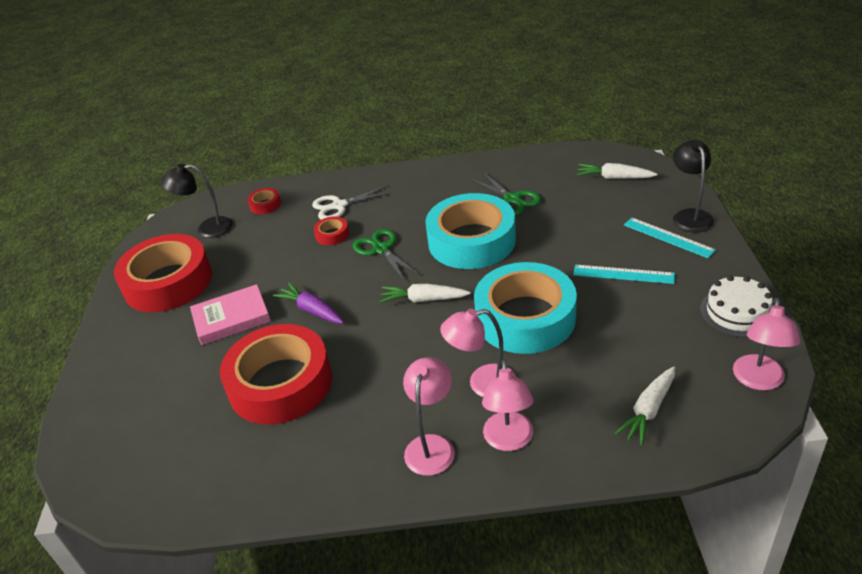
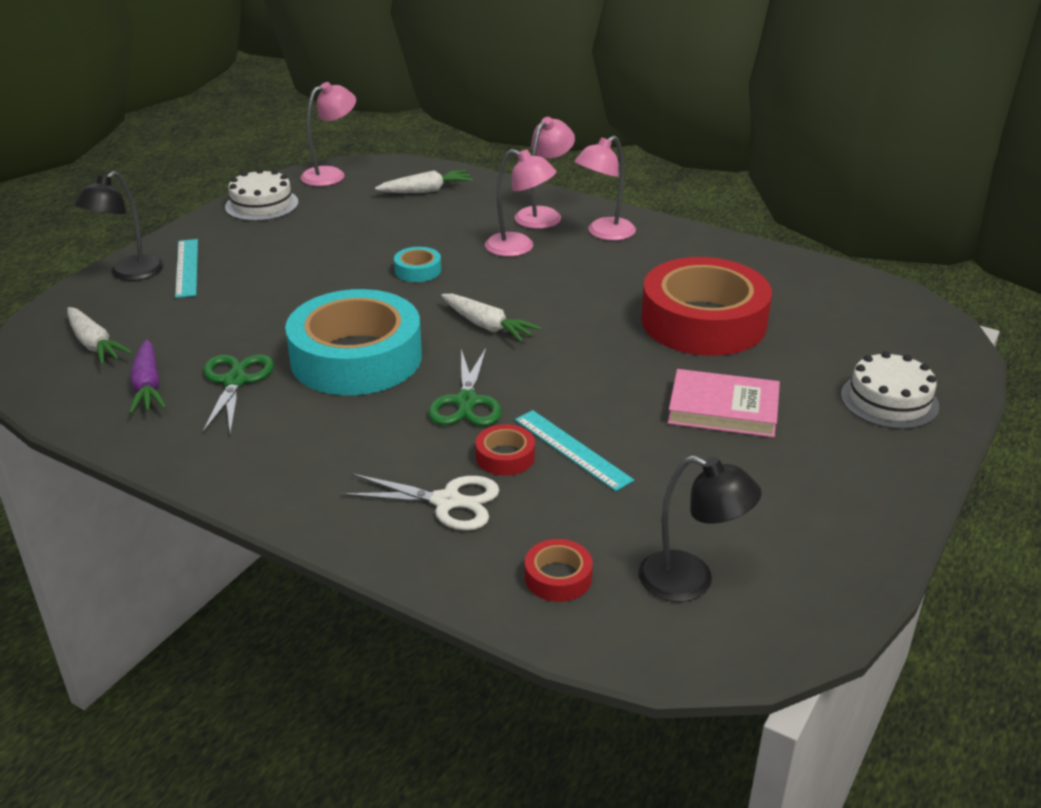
camera: 150 degrees left, 5 degrees down
(124, 379) = (889, 400): none -> white cake
(168, 282) = (797, 507): red tape -> none
(312, 310) = (617, 372): purple carrot -> purple carrot (148, 386)
(525, 318) = (418, 270): turquoise tape -> turquoise tape, size x0.40
(623, 274) = (282, 261): turquoise ruler -> turquoise ruler (572, 449)

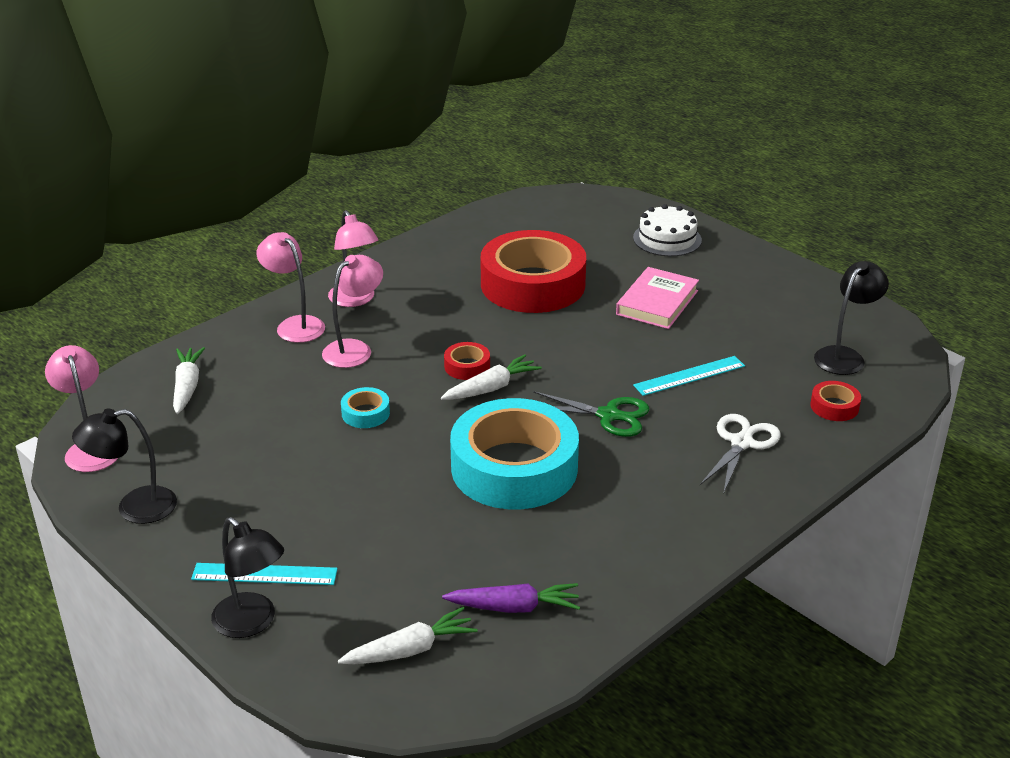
camera: 75 degrees left, 0 degrees up
(235, 381) = (526, 546): green scissors -> none
(261, 204) = (134, 508): white cake -> black lamp
(505, 456) = (690, 407): red tape -> red tape (467, 366)

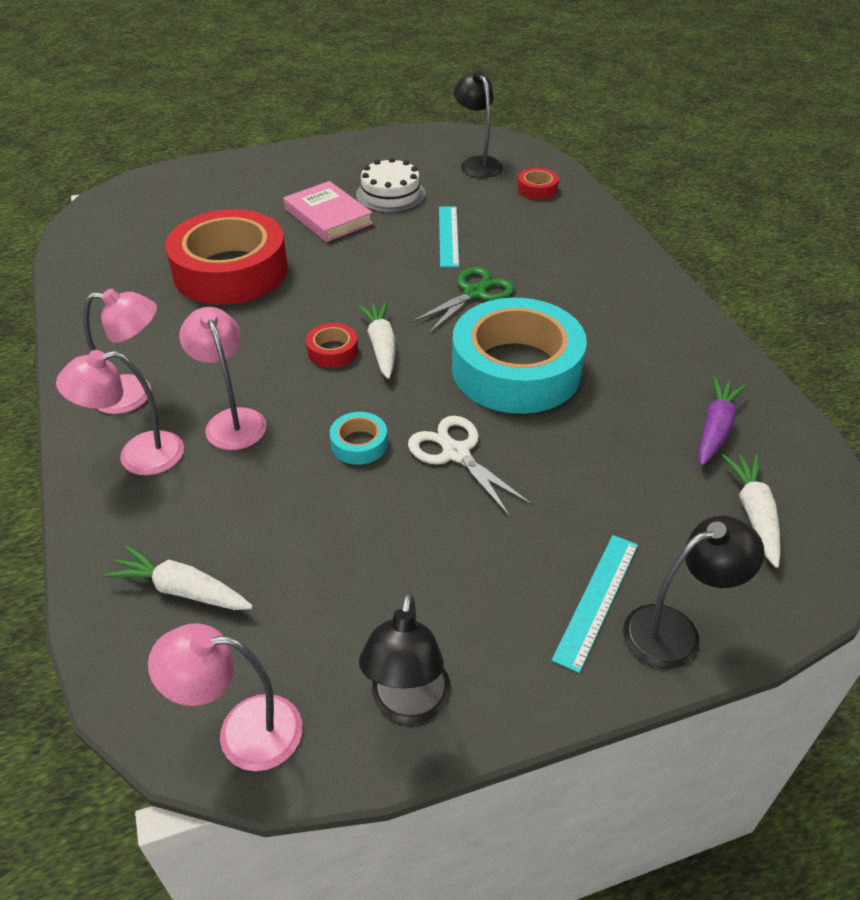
camera: 65 degrees left, 10 degrees up
(667, 239) = (235, 180): white cake -> white cake (390, 194)
(741, 443) = (555, 242): white scissors -> white scissors (455, 453)

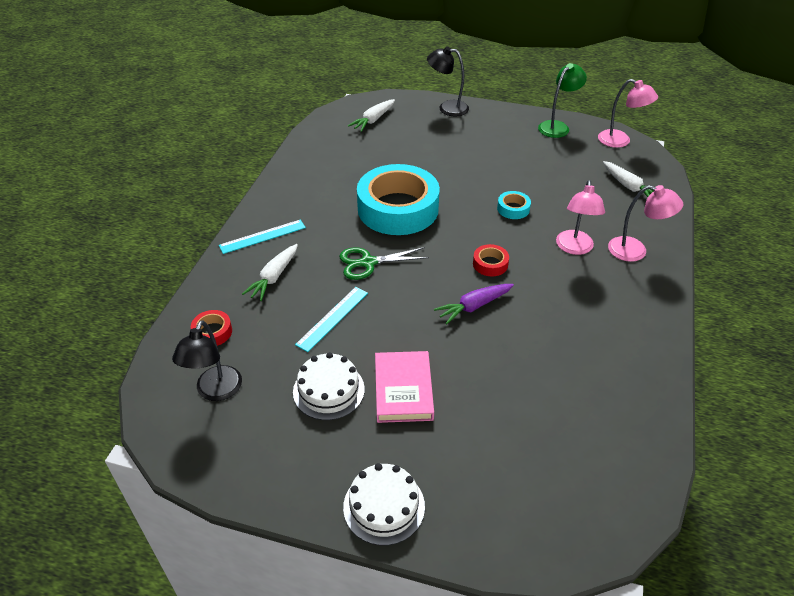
camera: 145 degrees left, 0 degrees up
(135, 394) = (628, 289): pink lamp -> none
(230, 270) = (520, 365): red tape -> none
(283, 161) = (384, 506): none -> white cake
(381, 346) = (459, 254): white carrot -> white carrot (274, 277)
(408, 705) = (557, 126): black lamp -> green lamp
(455, 453) = (469, 186): white scissors -> none
(597, 600) = (464, 123): turquoise ruler -> turquoise ruler (262, 236)
(715, 428) = (342, 147): purple carrot -> purple carrot (474, 306)

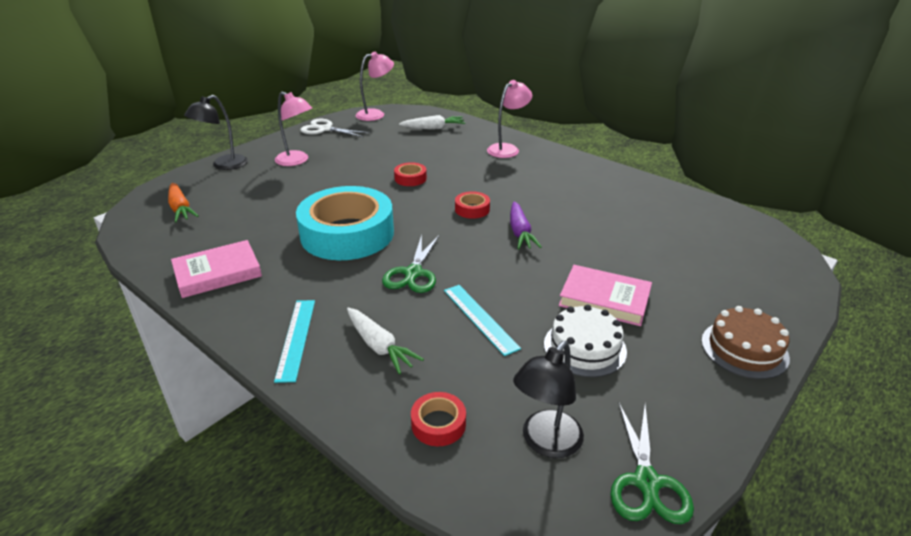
camera: 65 degrees left, 10 degrees down
(198, 456) = (647, 482): none -> green scissors
(215, 391) = (546, 443): black lamp -> black lamp turned 90 degrees clockwise
(310, 172) = (217, 273): none -> pink book
(373, 120) = (180, 208): white carrot -> orange carrot
(384, 506) = (744, 349): white cake -> brown cake
(513, 209) = (410, 178): turquoise tape -> red tape
(557, 126) = (325, 129): green lamp -> white scissors
(574, 248) = (484, 169): pink lamp -> pink lamp (297, 161)

